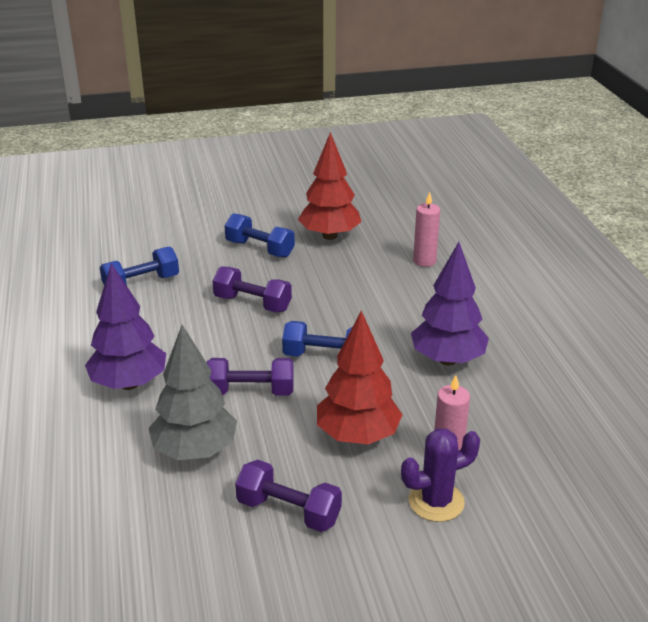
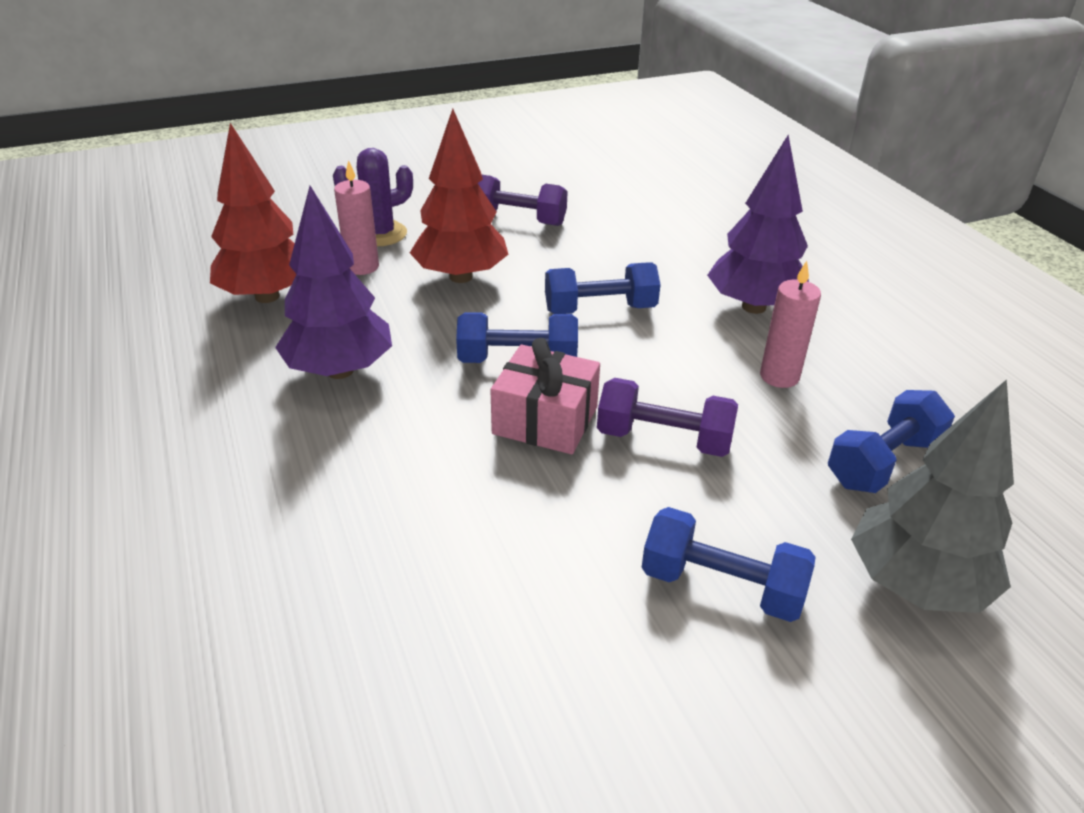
camera: 170 degrees right, 5 degrees up
(195, 451) = (630, 253): grey tree -> grey tree (916, 584)
(250, 392) = (600, 309): purple dumbbell -> blue dumbbell
(317, 318) = (545, 420): none -> pink gift
(329, 236) = (577, 658): red tree -> red tree (267, 296)
(424, 261) = (345, 588): pink candle -> pink candle (779, 376)

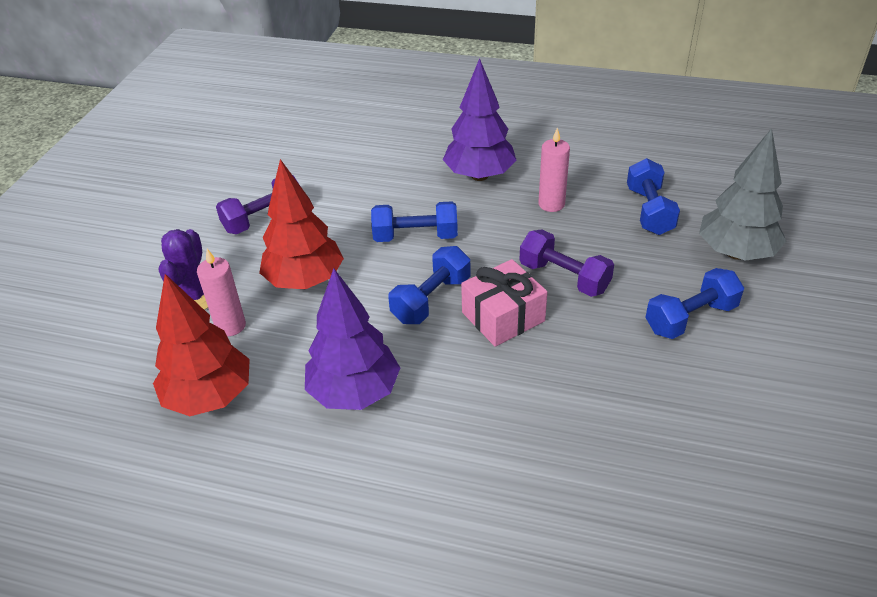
camera: 50 degrees left, 5 degrees up
(600, 309) = (415, 236): blue dumbbell -> blue dumbbell turned 60 degrees clockwise
(663, 439) = (564, 277): purple dumbbell -> purple dumbbell turned 75 degrees clockwise

